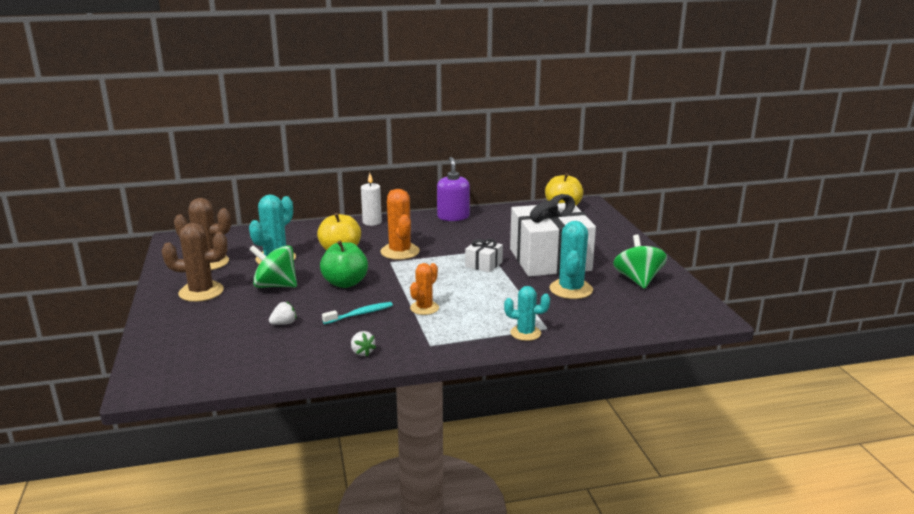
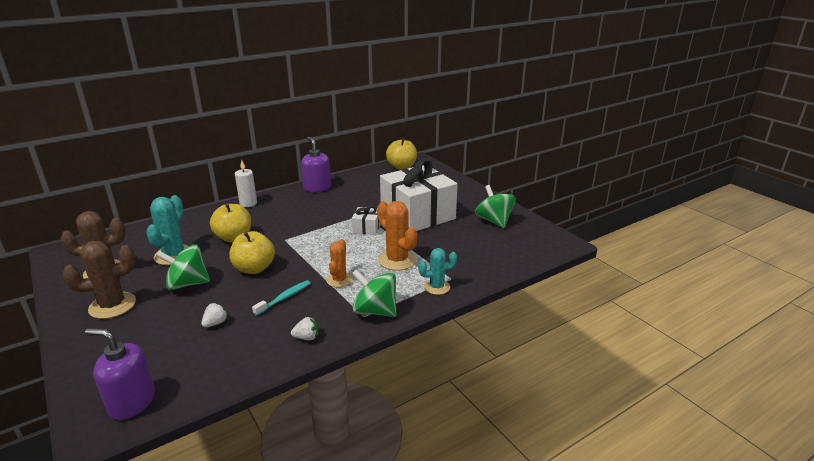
camera: 20 degrees left, 5 degrees up
(181, 371) = (132, 402): none -> purple soap dispenser
(345, 283) = (254, 268): green apple -> yellow apple
(362, 352) = (306, 337): white strawberry -> white strawberry turned 45 degrees counterclockwise
(400, 252) = (288, 228): orange cactus -> orange cactus (397, 260)
(444, 342) = (375, 311): none -> green spinning top
(571, 289) = (449, 239): turquoise cactus -> none

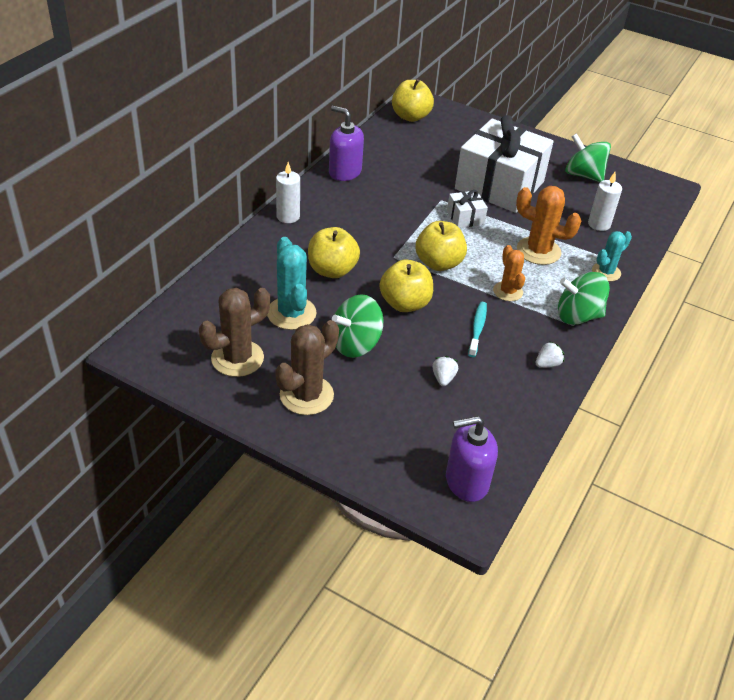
camera: 30 degrees left, 15 degrees up
(311, 250) = (438, 263): none -> yellow apple
(469, 254) = (599, 224): none -> white candle

